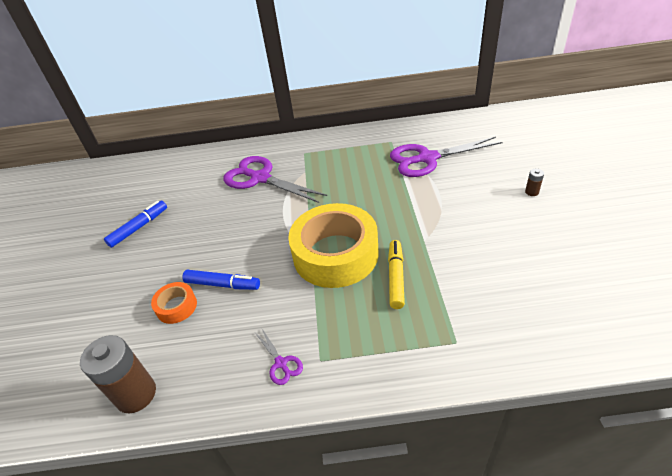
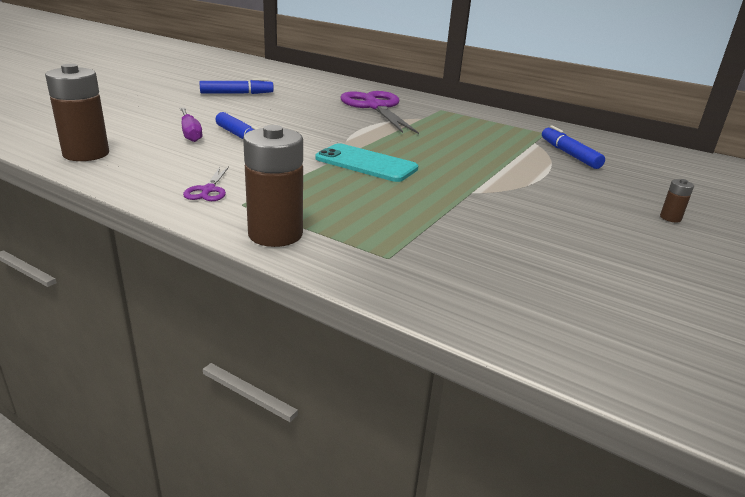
camera: 30 degrees right, 15 degrees down
(176, 306) = (190, 133): orange tape -> purple screwdriver
(335, 254) = (366, 163): yellow tape -> turquoise phone
(377, 373) = (275, 234): none -> brown battery
(396, 277) = (400, 198): yellow marker -> none
(427, 158) = (569, 154): purple scissors -> blue marker

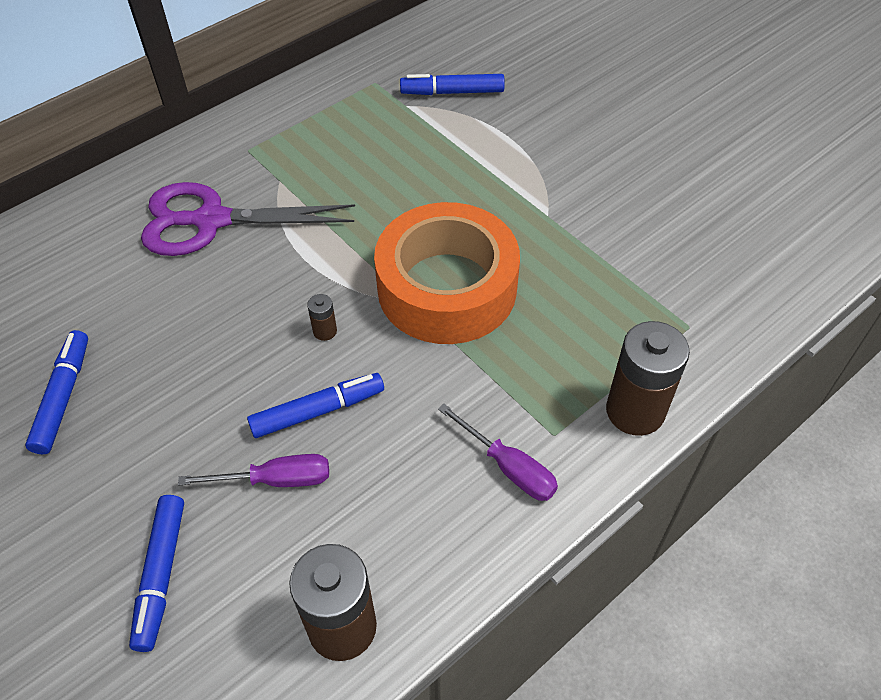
camera: 70 degrees left, 25 degrees up
(128, 117) = (161, 575): none -> blue marker
(208, 190) = (508, 467): purple scissors -> purple screwdriver
(366, 163) = (447, 287): turquoise phone -> orange tape
(670, 218) = (624, 94): brown battery -> brown battery (325, 331)

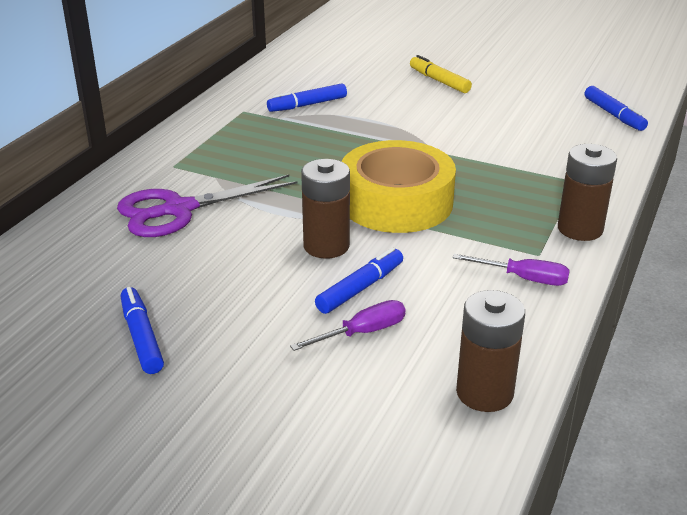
camera: 25 degrees left, 20 degrees down
(161, 575) = (320, 410): blue marker -> blue marker (614, 115)
(325, 331) = (326, 246): brown battery -> brown battery, size x2.30
(447, 287) = (396, 202): orange tape -> yellow tape
(637, 94) = (439, 81): none -> yellow marker

